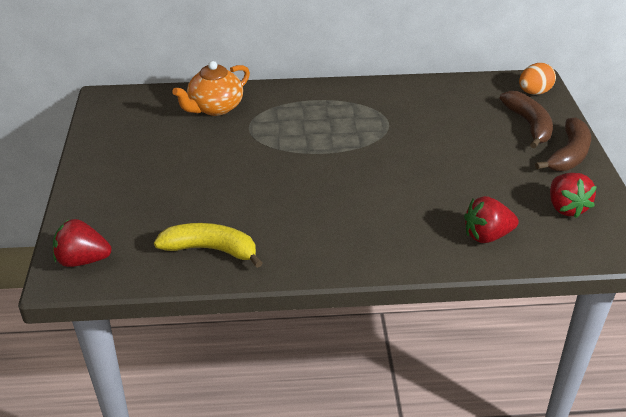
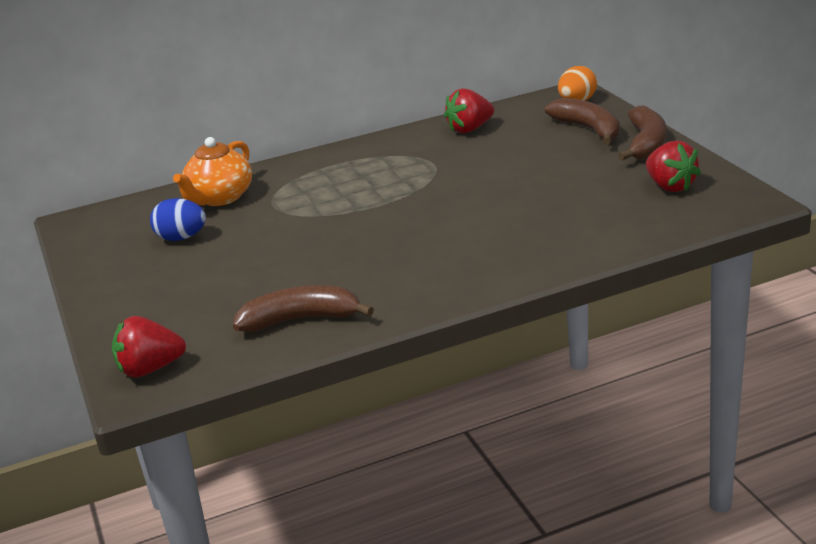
camera: 15 degrees left, 10 degrees down
(168, 138) = (181, 238): none -> blue egg
(211, 249) = (301, 320): yellow banana -> brown banana
(487, 236) = (602, 229): red strawberry -> red strawberry (470, 129)

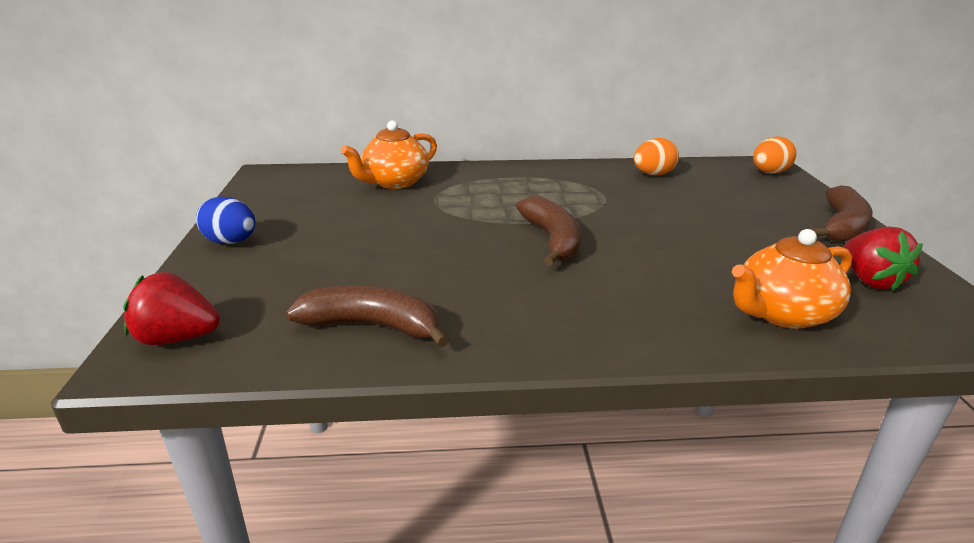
camera: 15 degrees right, 0 degrees up
(181, 238) = (334, 208): blue egg -> blue egg (231, 242)
(470, 129) = (653, 174): red strawberry -> orange egg
(588, 129) = (777, 199): brown banana -> brown banana (552, 240)
(608, 229) = (782, 313): none -> orange teapot

